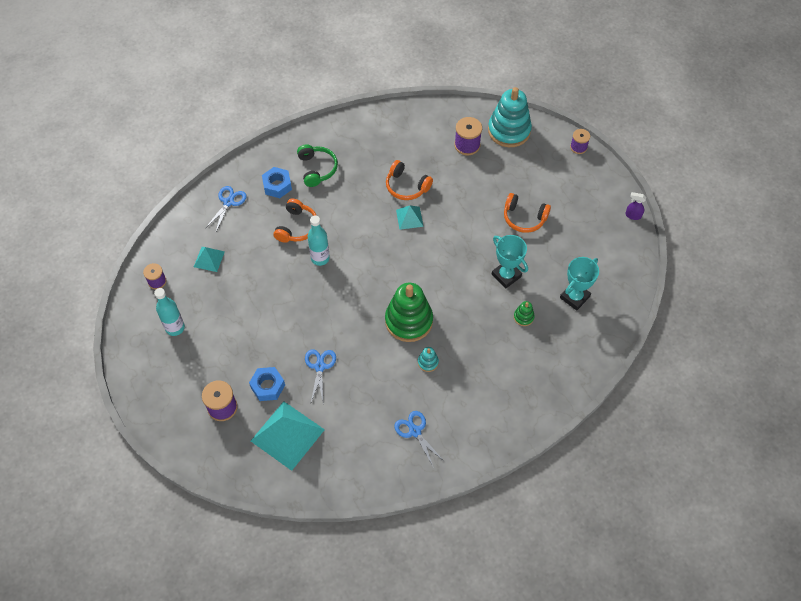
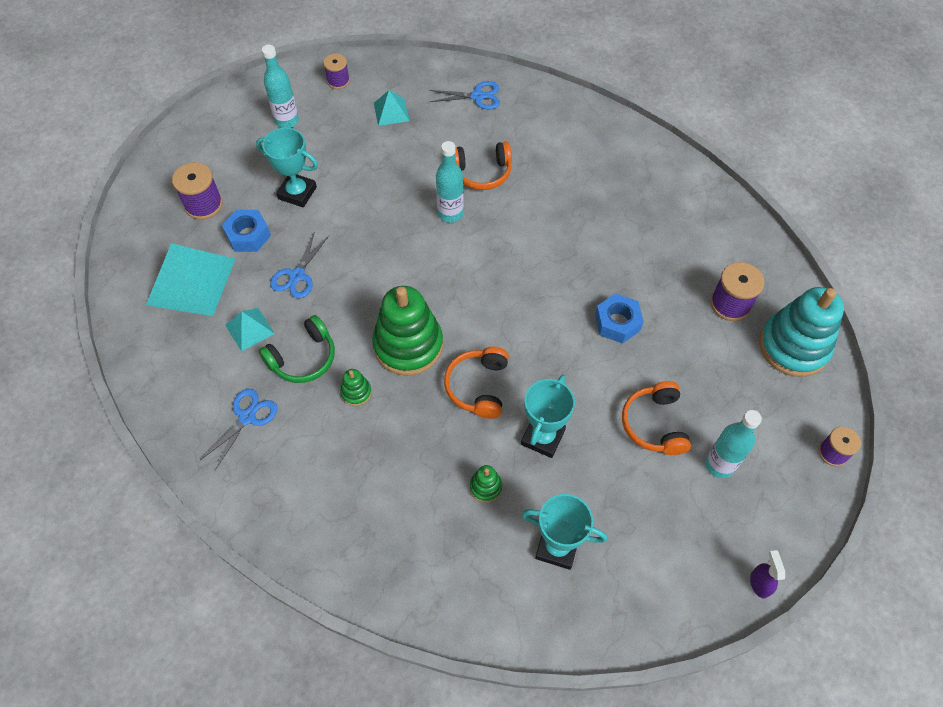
camera: 65 degrees right, 0 degrees up
(248, 343) = (297, 193): none -> turquoise trophy
(277, 185) = (529, 130): blue nut -> blue nut (617, 322)
(317, 169) = (578, 157): green headphones -> green headphones (303, 358)
(320, 366) = (297, 276): blue scissors -> blue scissors turned 135 degrees clockwise
(406, 186) = (614, 260): orange headphones -> orange headphones (478, 387)
(409, 218) = (567, 283): turquoise pyramid -> turquoise pyramid (249, 329)
(428, 362) = (356, 392): turquoise stacking toy -> green stacking toy
(562, 200) = (719, 464): none -> turquoise bottle

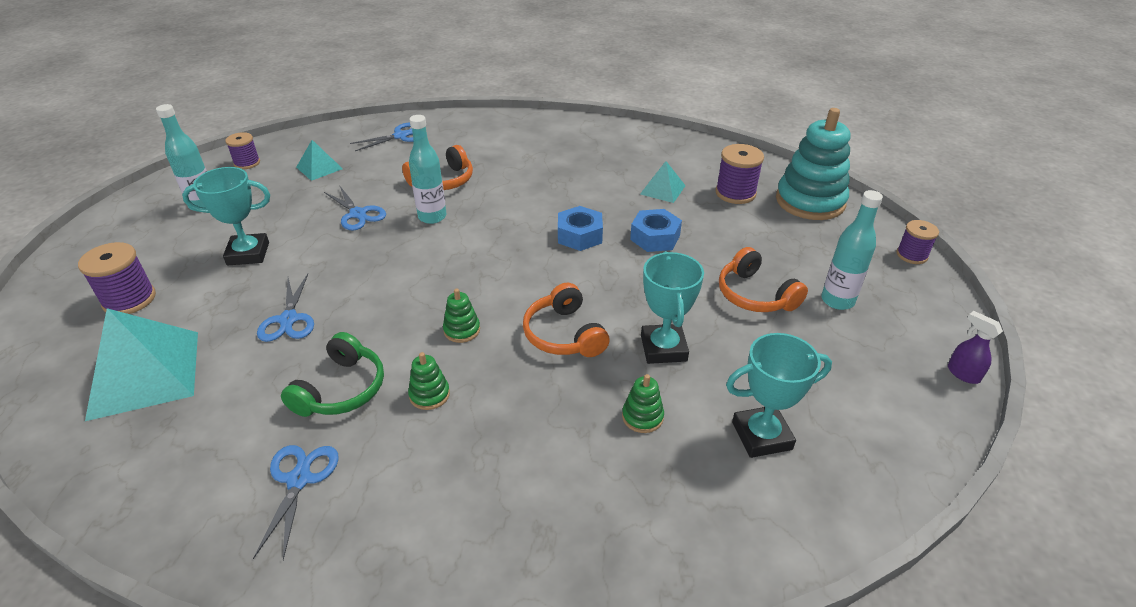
camera: 30 degrees left, 20 degrees down
(248, 235) = (204, 307): blue nut -> blue nut (580, 235)
(249, 329) = (252, 389): turquoise pyramid -> turquoise pyramid (662, 189)
(395, 184) = (358, 214): none -> blue scissors
(408, 345) = (462, 330): green stacking toy -> green stacking toy, size x0.43

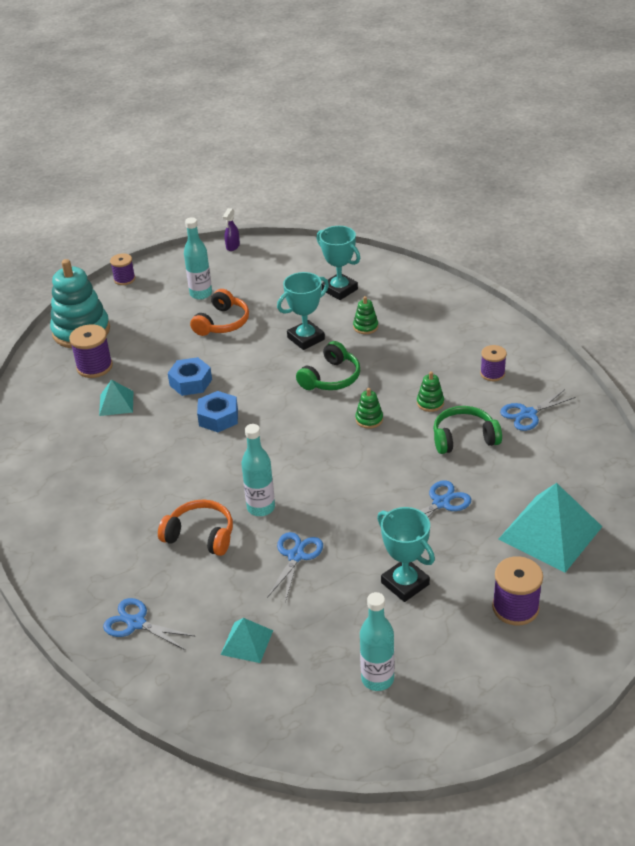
camera: 120 degrees left, 0 degrees up
(247, 163) = (285, 713): purple spool -> purple spool (492, 374)
(564, 334) = (331, 378): orange headphones -> green headphones

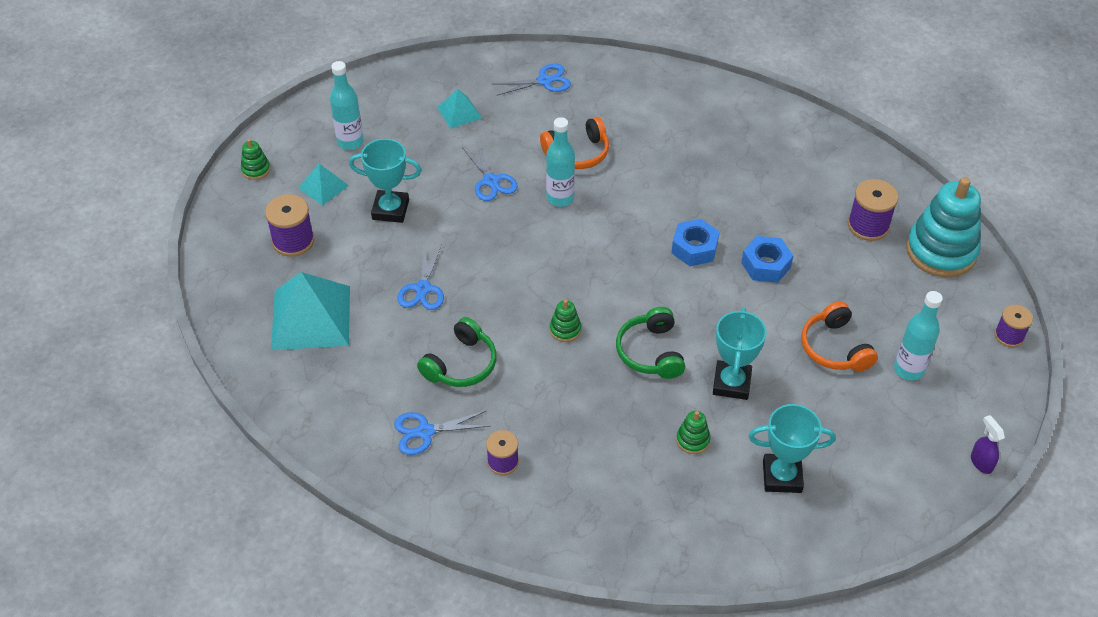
camera: 135 degrees right, 10 degrees up
(116, 403) = (795, 206): turquoise pyramid -> turquoise pyramid (323, 186)
(430, 403) = (529, 384): green stacking toy -> green stacking toy (256, 169)
(528, 414) = (425, 432): blue scissors -> blue scissors turned 120 degrees counterclockwise

